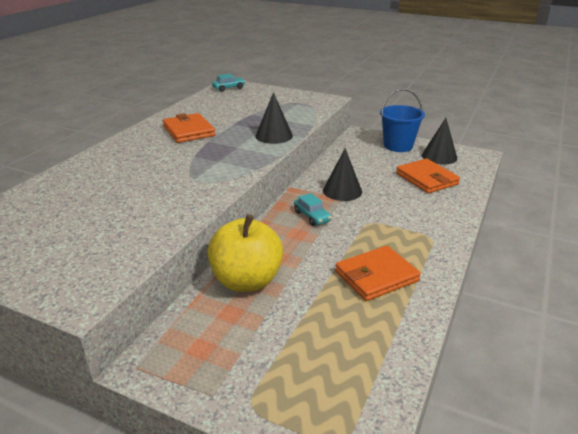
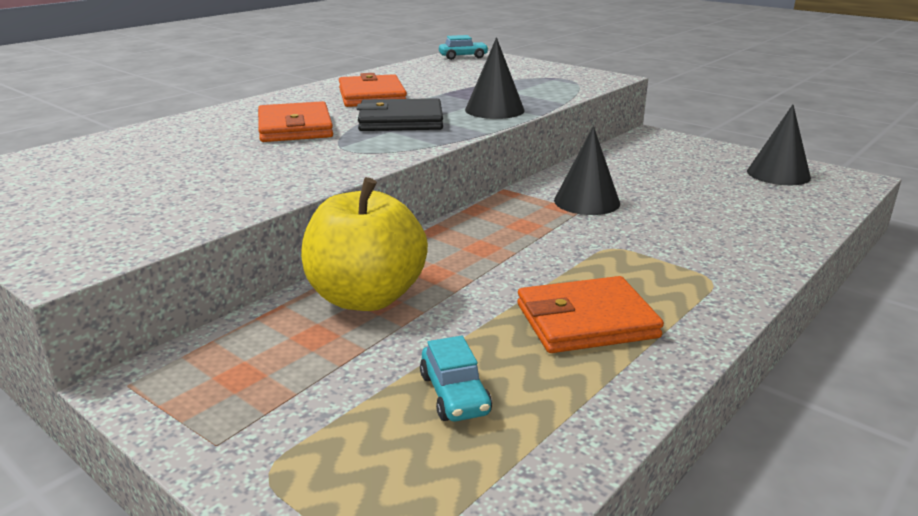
camera: 15 degrees right, 5 degrees down
(220, 152) = (401, 121): none -> black wallet
(312, 216) = (519, 228): turquoise car -> turquoise car (455, 394)
(398, 146) = (711, 155): blue bucket -> none
(426, 179) = (742, 201): orange wallet -> orange wallet (295, 128)

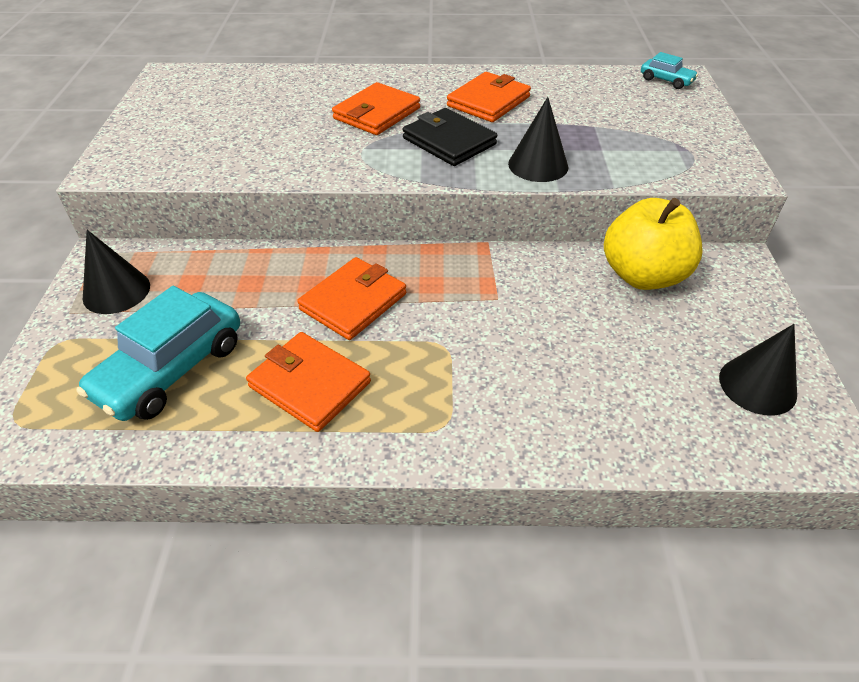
camera: 50 degrees right, 20 degrees up
(366, 297) = (252, 275): yellow apple -> yellow apple (643, 275)
(455, 394) = (171, 369): turquoise car -> turquoise car, size x2.05
(495, 263) = (353, 302): none -> orange wallet
(587, 202) = (517, 294): black cone -> black cone (116, 291)

